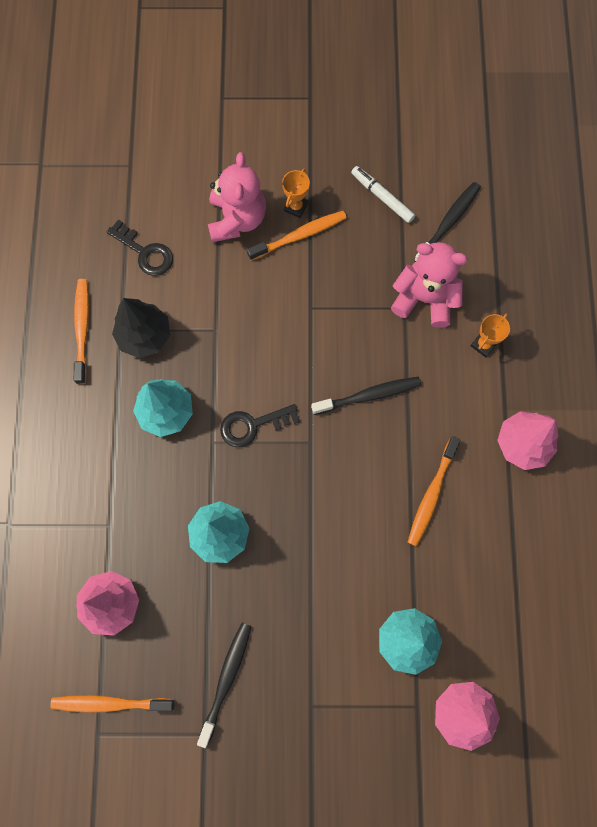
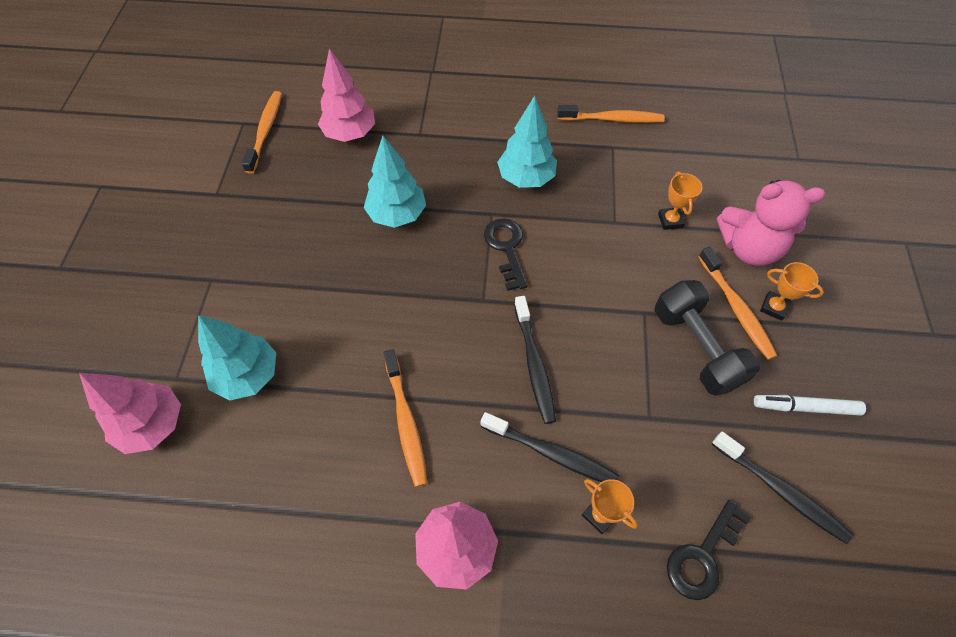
camera: 95 degrees right, 15 degrees down
(145, 252) = (698, 168): black key -> black key (703, 556)
(145, 336) = (606, 164): black tree -> none
(211, 281) = (670, 220): none -> orange trophy
(226, 679) = (258, 212): black toothbrush -> black toothbrush (551, 453)
(340, 269) = (696, 348): none -> black dumbbell
(382, 197) = (805, 407): white marker -> white marker turned 135 degrees counterclockwise
(424, 298) = (663, 444): pink teddy bear -> none
(431, 494) = (406, 422): orange toothbrush -> orange toothbrush turned 135 degrees counterclockwise

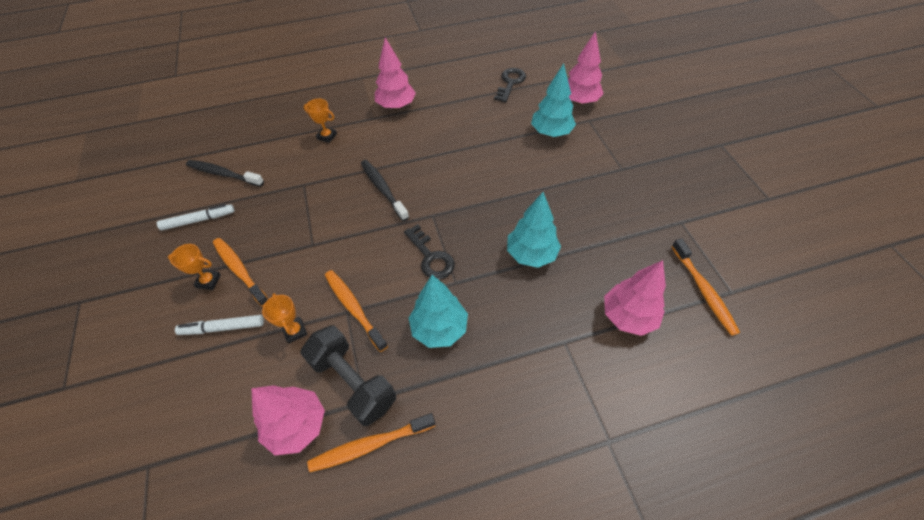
camera: 160 degrees right, 5 degrees down
(406, 422) = (447, 140): orange toothbrush -> orange toothbrush (354, 308)
(551, 453) = (359, 152): black toothbrush -> none
(671, 148) = (297, 425): none -> pink tree
(696, 348) = (272, 233): black dumbbell -> black dumbbell (353, 382)
(703, 556) = (270, 137): black key -> black key (510, 83)
(748, 248) = (223, 328): pink teddy bear -> white marker

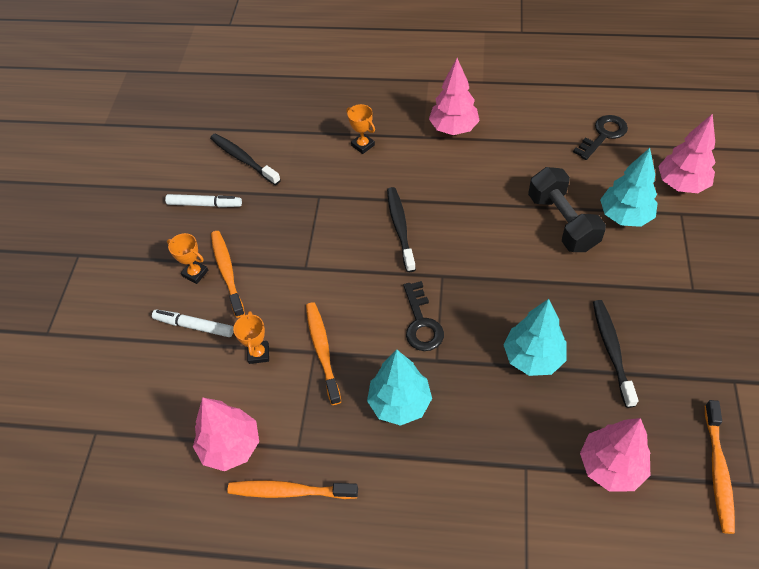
camera: 25 degrees right, 0 degrees up
(353, 382) = (295, 425): black dumbbell -> black dumbbell (562, 222)
(587, 229) = (611, 350): none -> black toothbrush

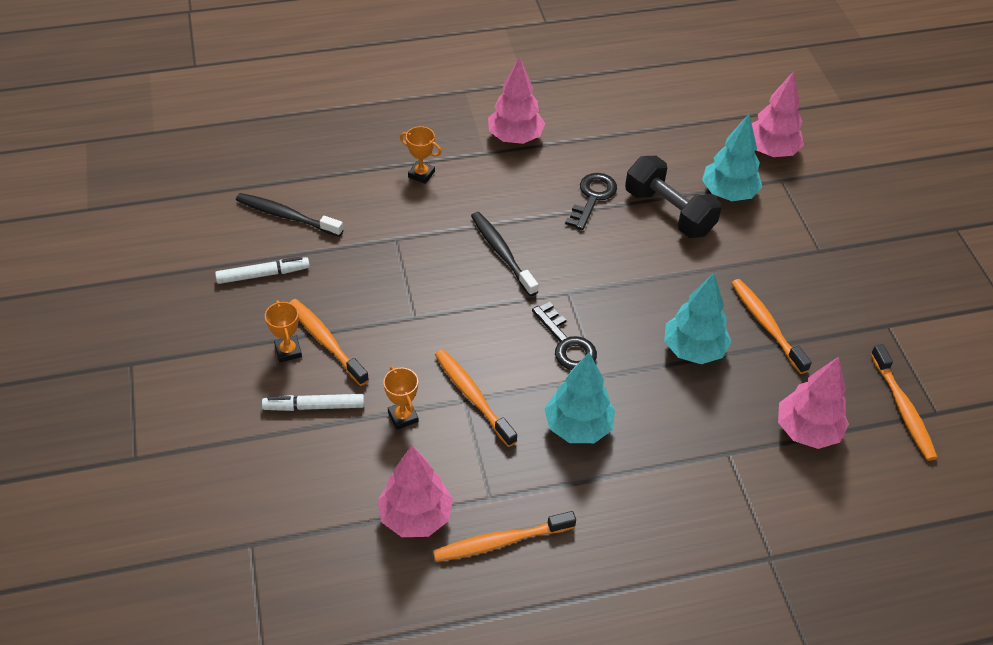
camera: 25 degrees left, 5 degrees down
(195, 273) = (288, 351): orange trophy -> orange trophy turned 60 degrees clockwise
(603, 135) = (675, 116): black key -> black key (592, 197)
(611, 350) = (766, 325): black toothbrush -> orange toothbrush

